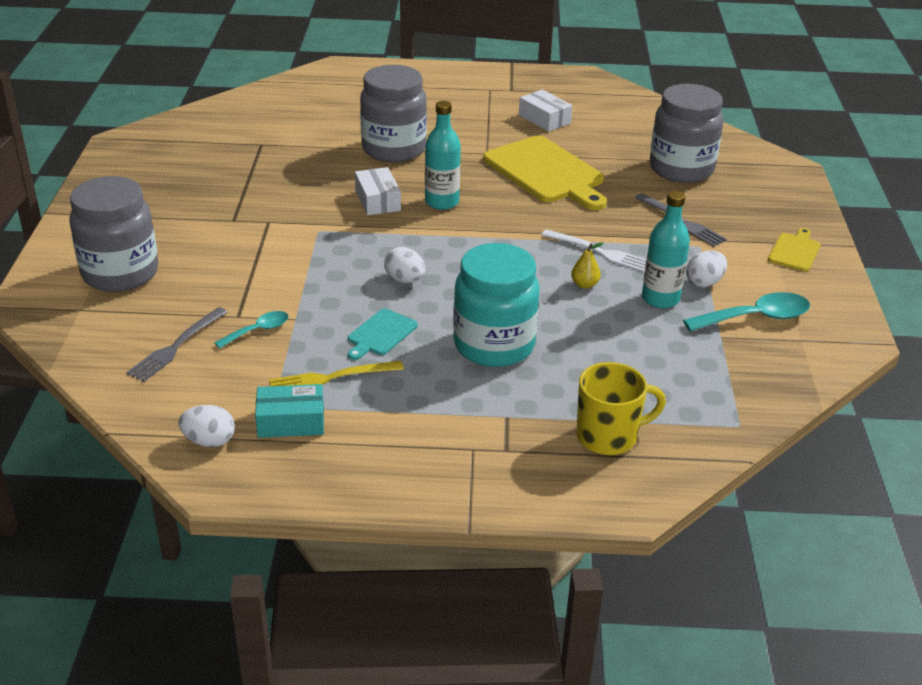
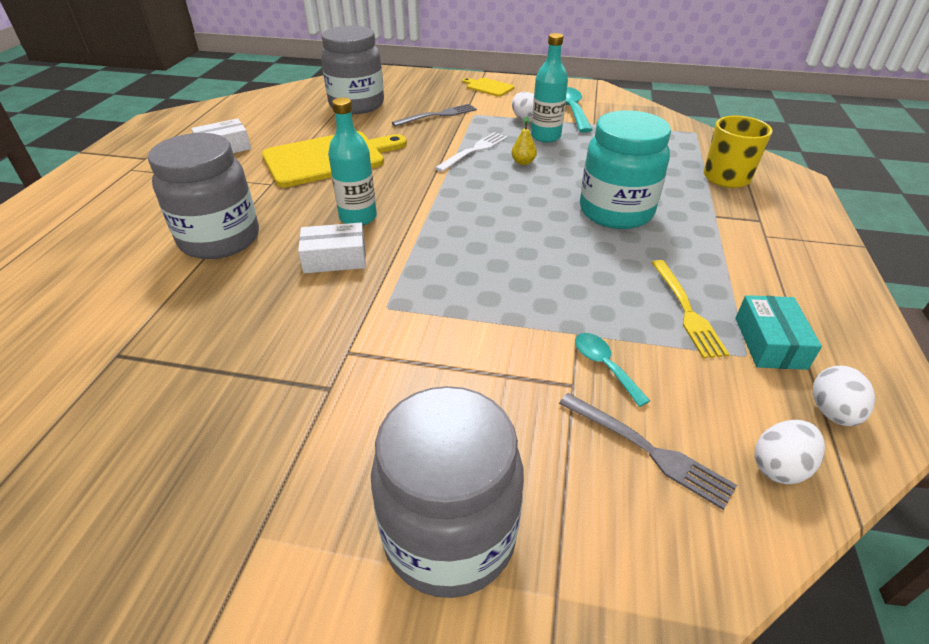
camera: 80 degrees left, 5 degrees up
(380, 334) = (603, 273): turquoise cutting board -> none
(405, 280) = (505, 251): white egg -> white egg (779, 466)

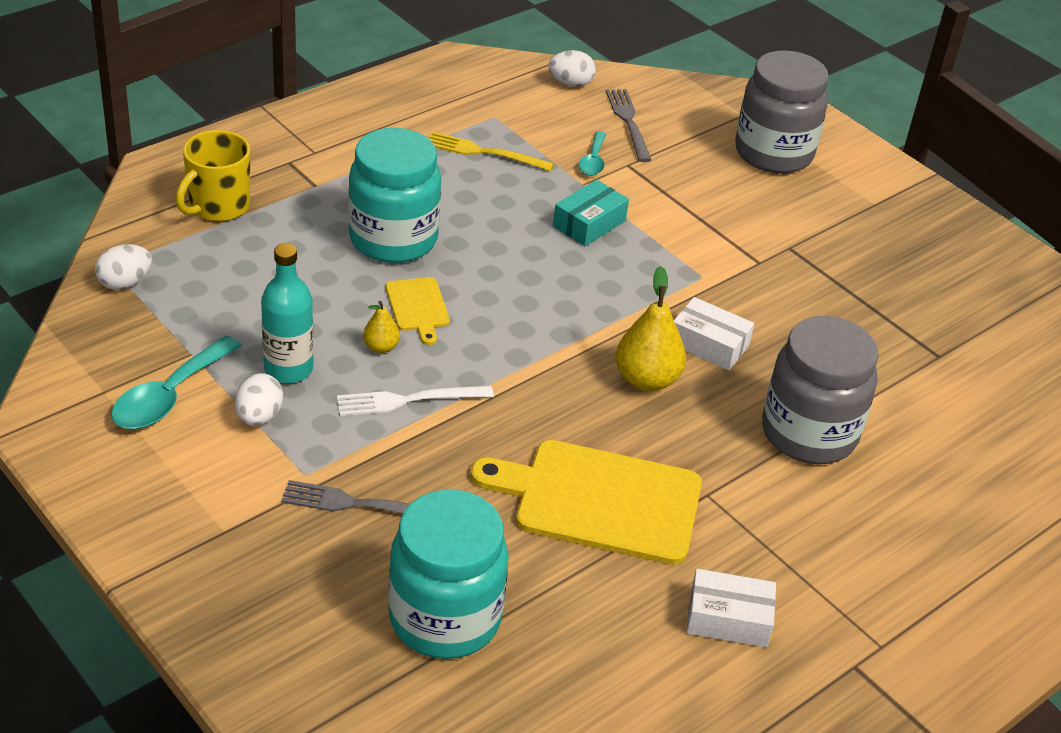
camera: 145 degrees left, 0 degrees up
(357, 105) = (445, 618): grey jar -> turquoise jar
(358, 217) = (647, 379): turquoise bottle -> yellow pear
(488, 87) = (183, 531): yellow cutting board -> yellow cutting board (418, 307)
(686, 310) = (484, 152): yellow fork -> yellow fork turned 105 degrees counterclockwise
(770, 343) = (466, 112): turquoise box -> turquoise box (589, 223)
(832, 412) = (500, 78): white egg -> white egg (125, 283)

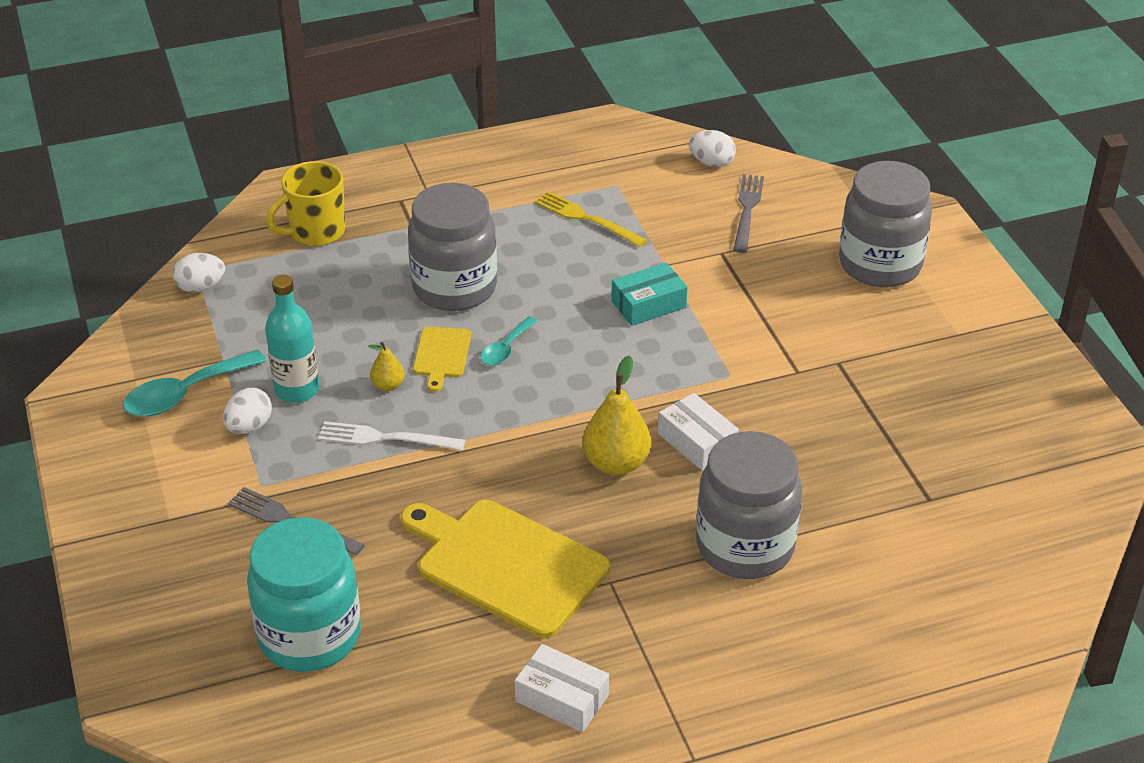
camera: 25 degrees right, 0 degrees up
(393, 239) = (454, 288): turquoise jar -> grey jar
(593, 161) = (688, 243): turquoise spoon -> turquoise spoon (506, 349)

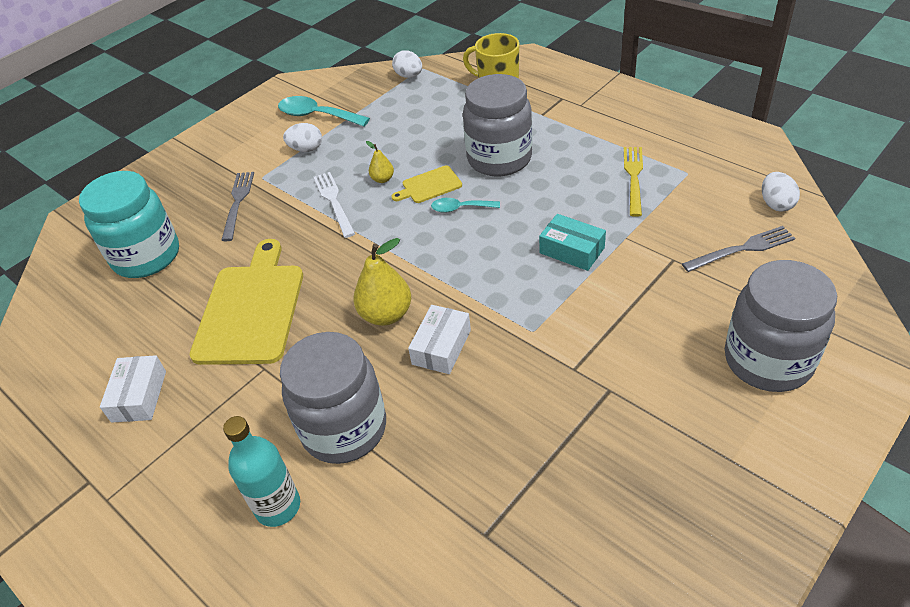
camera: 65 degrees right, 5 degrees up
(297, 390) = (351, 149): turquoise bottle -> turquoise bottle (278, 506)

